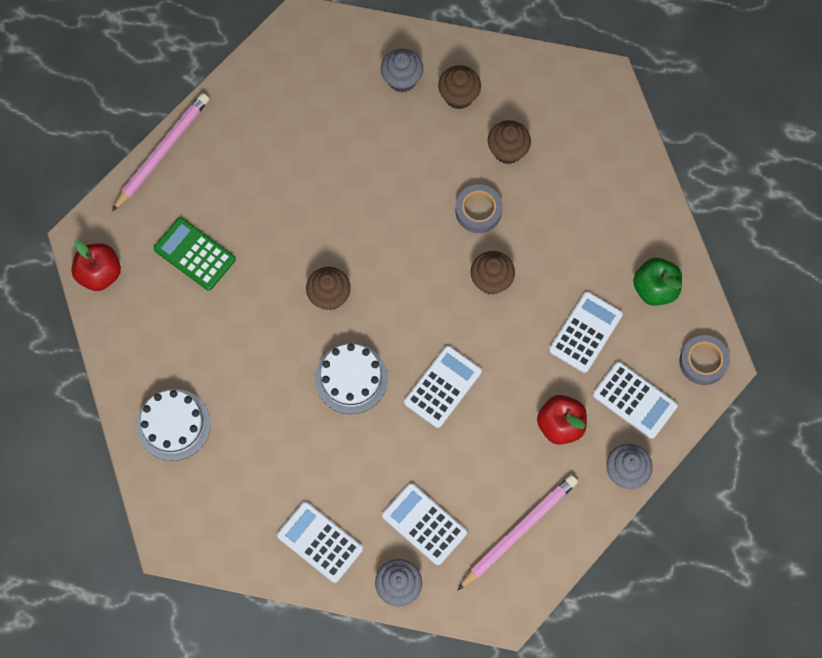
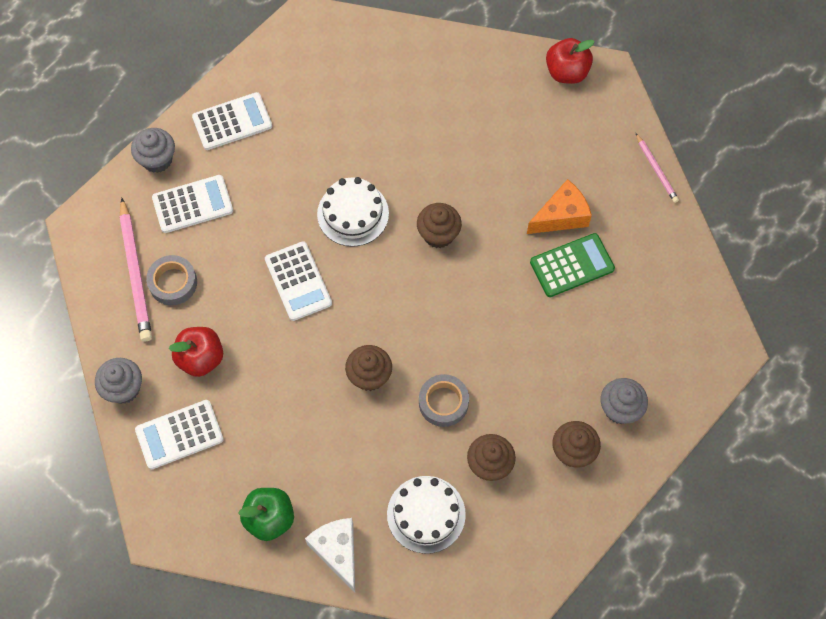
camera: 120 degrees right, 5 degrees down
(162, 152) = (656, 169): pink pencil -> pink pencil, size x0.55
(173, 424) = (399, 65): white cake -> white cake (426, 514)
(194, 254) = (542, 149): green calculator -> green calculator (572, 265)
(253, 206) = (561, 216): none -> orange cheese
(585, 332) = (268, 429): white calculator -> none
(647, 223) = (337, 552): none -> white cheese
(703, 362) = (173, 518): grey tape -> grey tape (173, 283)

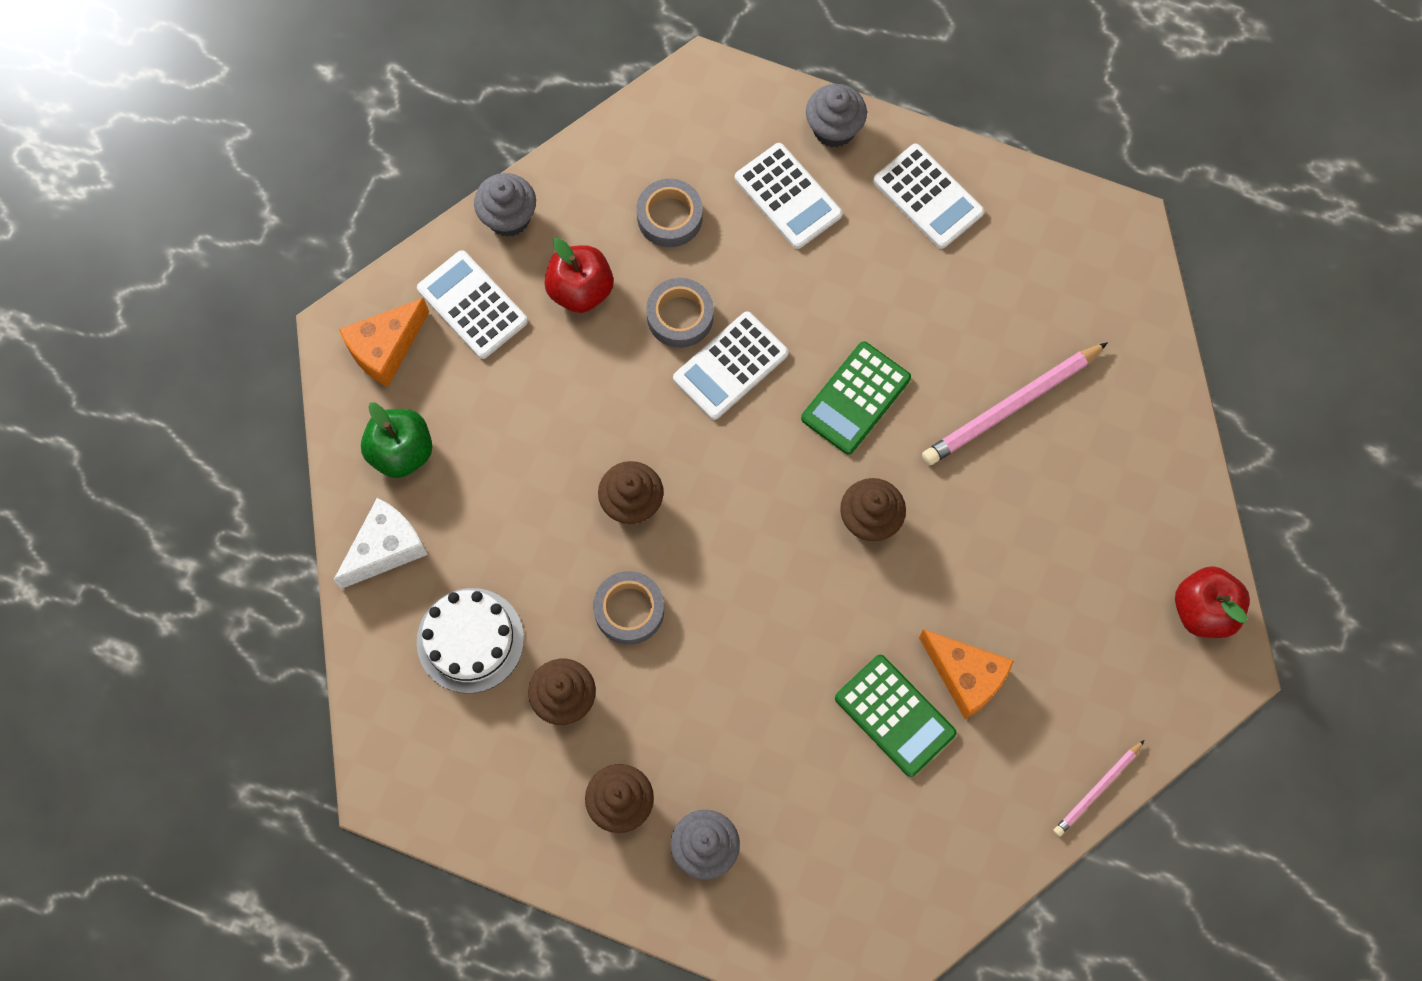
camera: 70 degrees right, 5 degrees up
(135, 273) = (666, 168): pink pencil -> pink pencil (1011, 406)
(186, 505) = (385, 349): none -> orange cheese
(248, 301) = (680, 316): none -> grey tape
(353, 213) = (855, 398): white cake -> green calculator

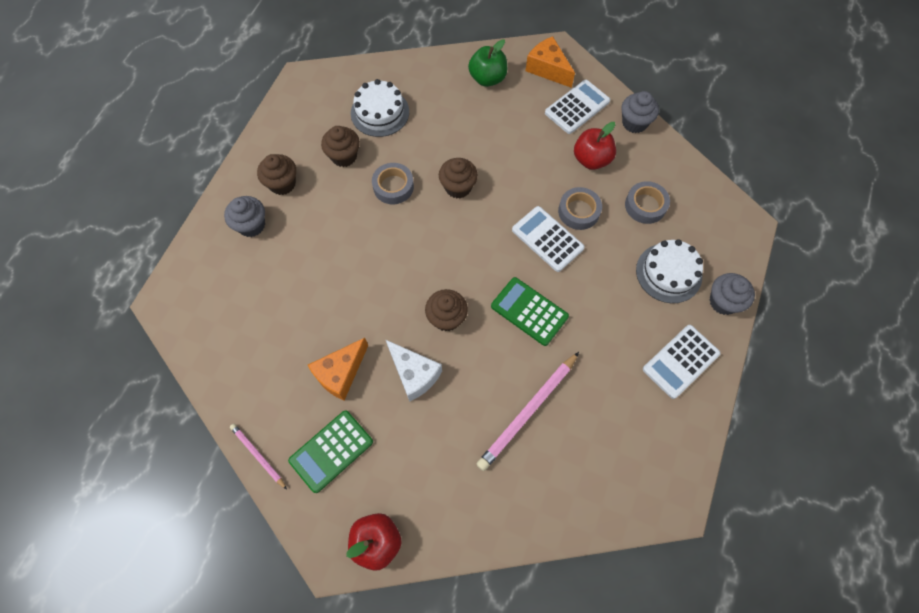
camera: 90 degrees right, 5 degrees down
(386, 548) = (432, 74): white cheese -> white cheese (414, 374)
(788, 196) = (668, 273): white calculator -> white cake
(894, 715) = (319, 329): green calculator -> green calculator (331, 451)
(1011, 406) = (528, 412): pink pencil -> pink pencil turned 105 degrees counterclockwise

